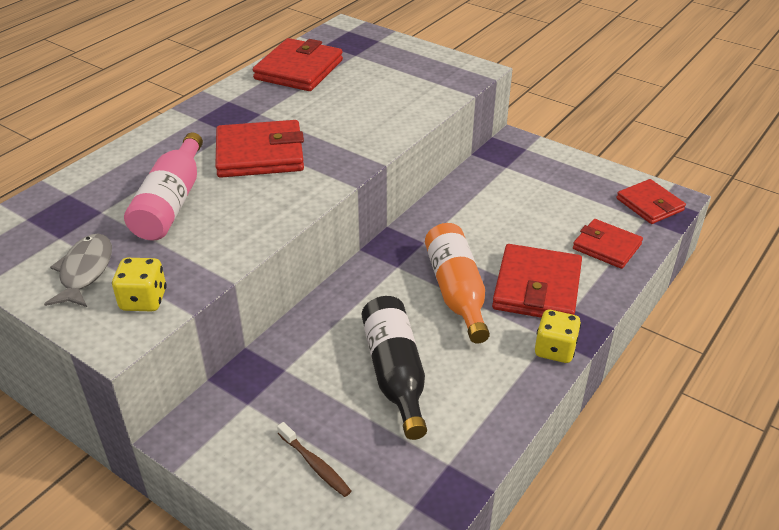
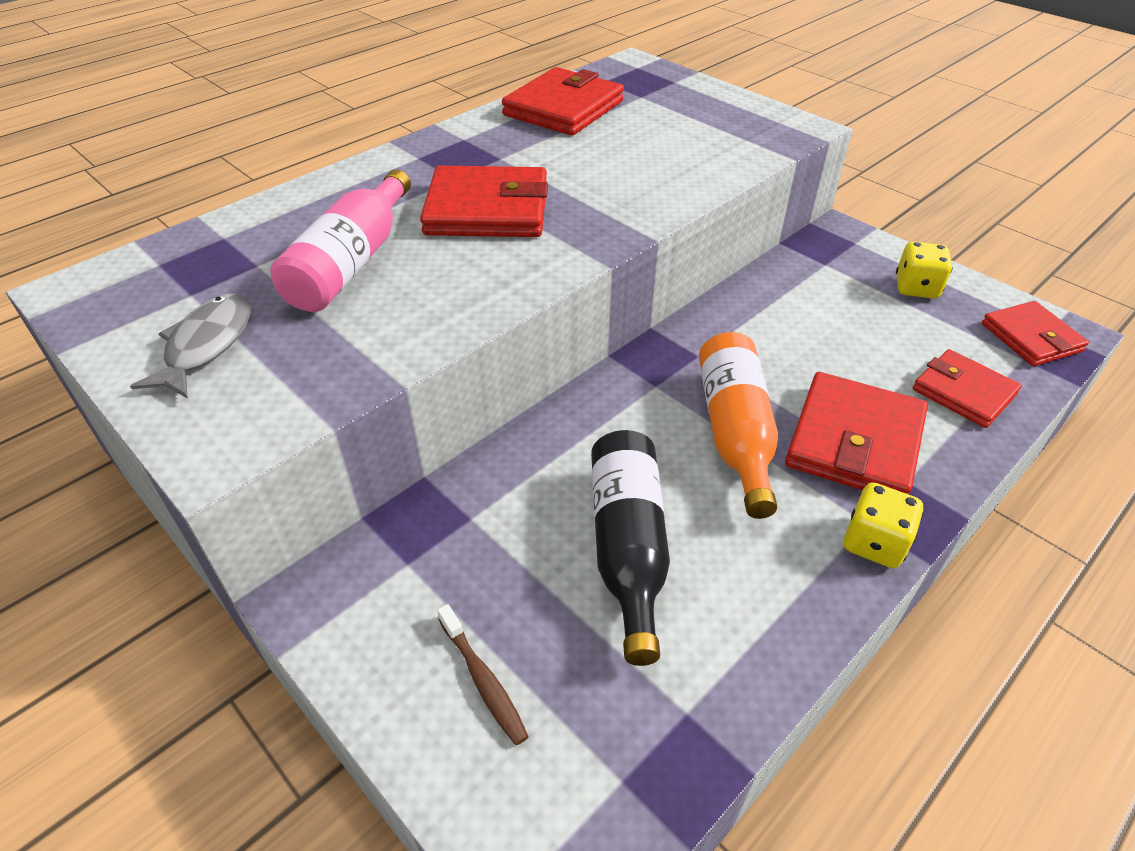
camera: 10 degrees right, 5 degrees up
(144, 300) = (271, 397): yellow dice -> yellow dice (916, 288)

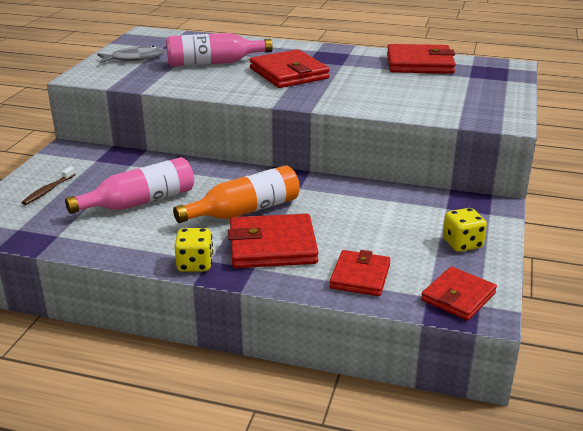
camera: 60 degrees right, 15 degrees down
(628, 547) = (140, 202): black bottle -> pink bottle

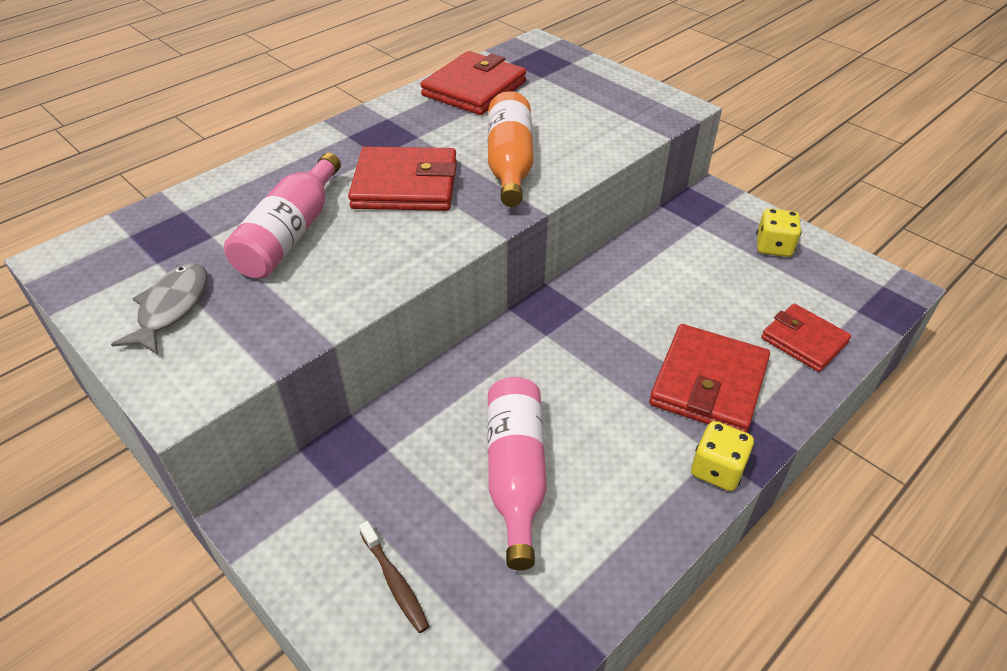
camera: 60 degrees left, 15 degrees up
(245, 211) = (610, 376): orange bottle -> orange bottle (510, 163)
(458, 297) = (866, 292): red wallet -> none

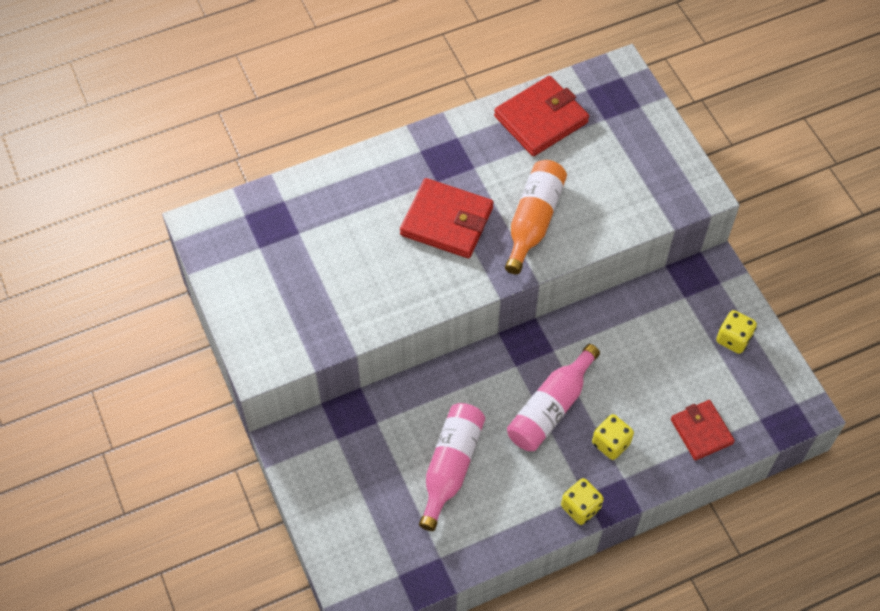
camera: 20 degrees right, 15 degrees up
(171, 308) = (263, 292): grey fish -> none
(290, 234) = (352, 247): pink bottle -> pink bottle (551, 408)
(395, 582) = (355, 511): brown toothbrush -> none
(708, 383) = (611, 443): red wallet -> yellow dice

